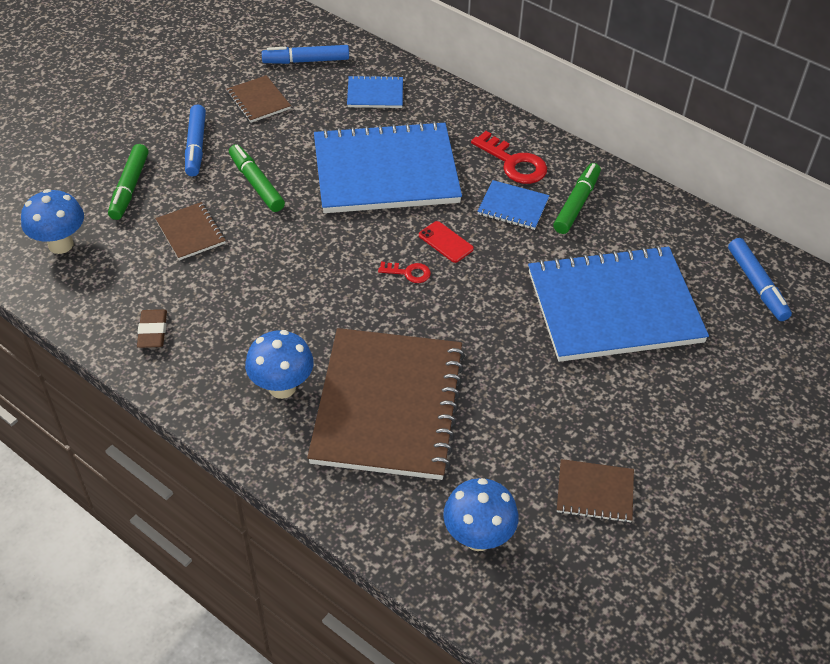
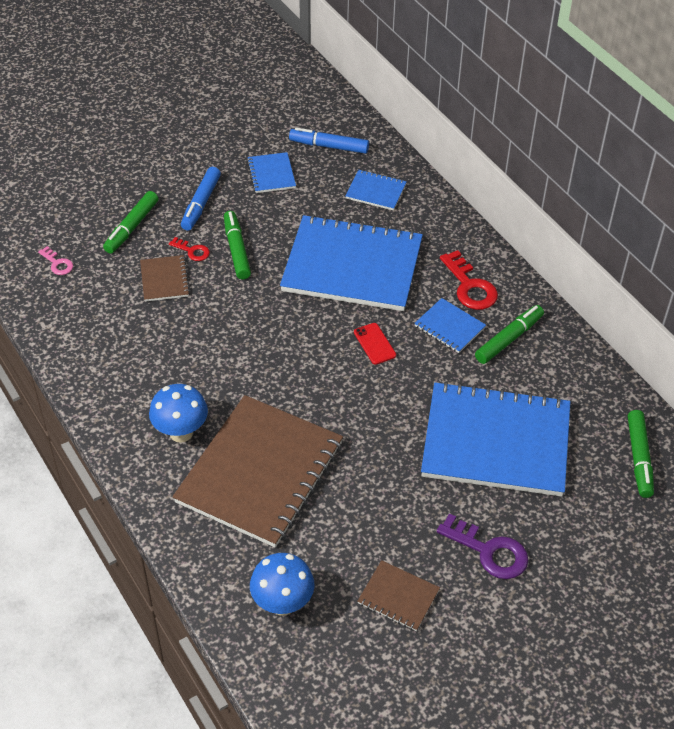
camera: 20 degrees right, 0 degrees up
(61, 245) = (57, 263): blue mushroom -> pink key
(152, 331) = (99, 357): brown eraser -> none
(258, 101) = (271, 174): brown notebook -> blue notebook
(408, 273) = (329, 363): red key -> red key (192, 251)
(661, 417) = (488, 551): none -> purple key
(756, 285) = (639, 458): blue marker -> green marker

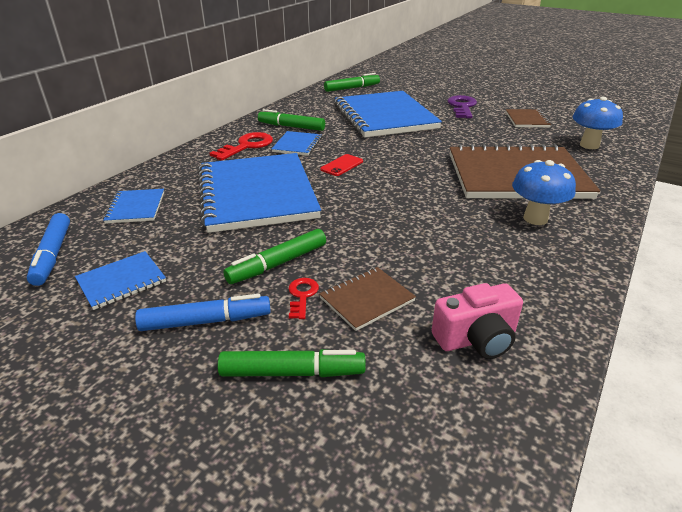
camera: 115 degrees left, 15 degrees down
(57, 263) = (428, 426): pink key -> none
(91, 313) = (476, 339): none -> pink camera

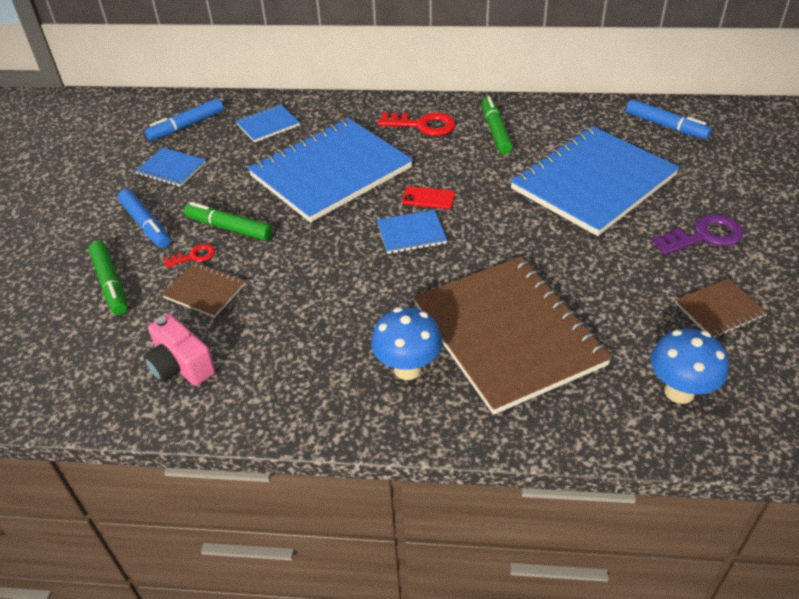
camera: 65 degrees right, 10 degrees up
(297, 145) = (453, 152): blue notebook -> blue notebook (411, 233)
(352, 88) = (665, 126): green marker -> blue marker

